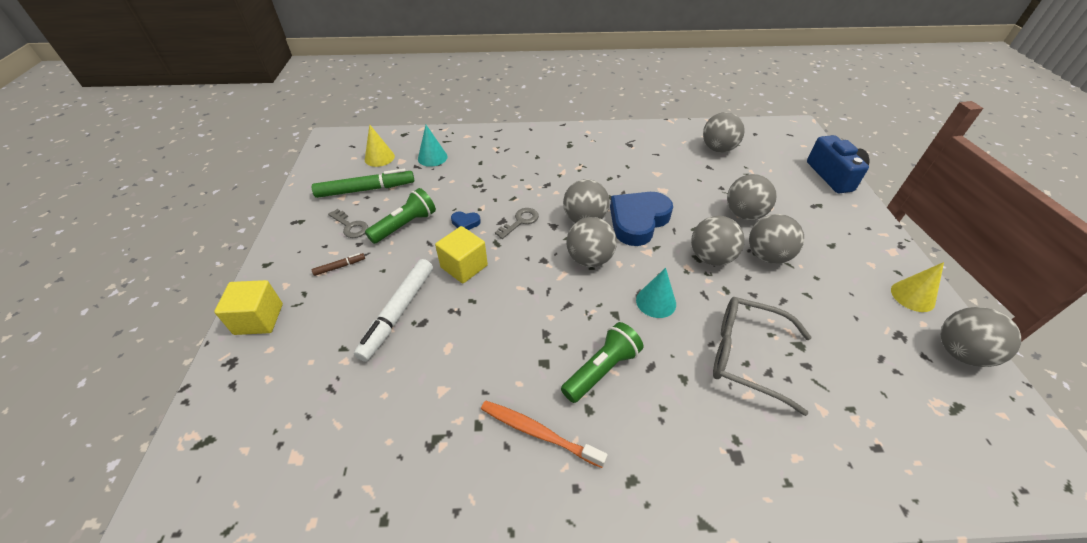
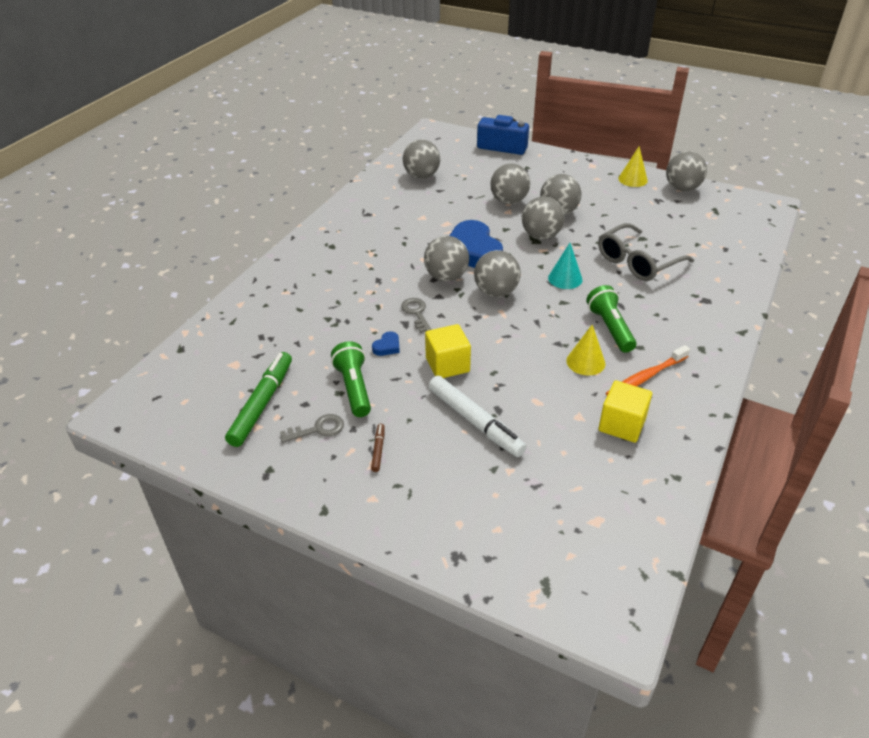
camera: 60 degrees left, 5 degrees down
(259, 319) = (410, 527): yellow cube -> yellow cube (622, 424)
(379, 157) = (209, 379): yellow cone -> yellow cone (585, 362)
(432, 157) = (254, 339): turquoise cone -> none

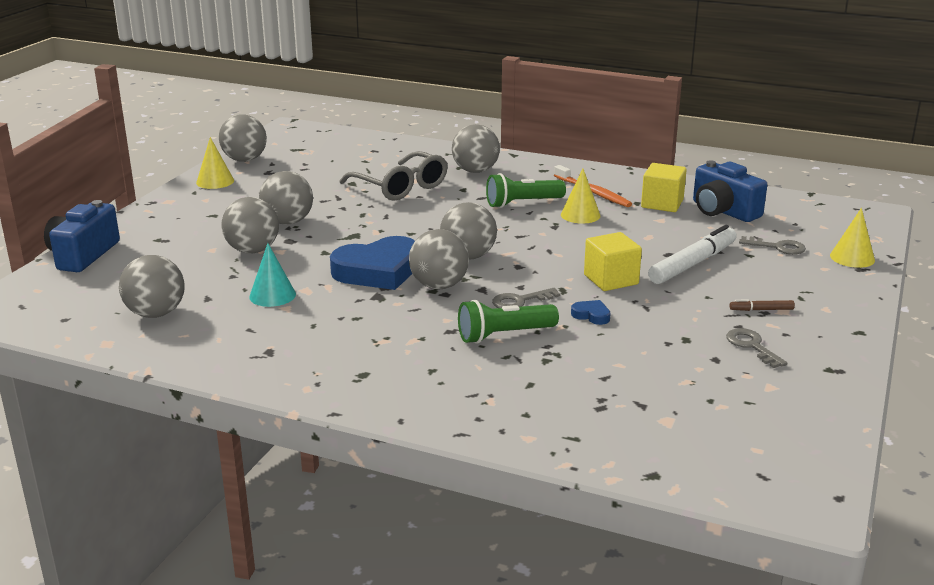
camera: 95 degrees left, 15 degrees down
(262, 404) = (731, 388): green marker -> none
(354, 388) = (674, 330): green flashlight -> green flashlight (504, 335)
(483, 557) = (852, 258): none -> yellow cone
(511, 496) = (778, 247): none -> grey key
(541, 236) = (343, 232): grey ball -> grey ball (475, 171)
(565, 278) = (436, 221): turquoise cone -> turquoise cone (272, 295)
(607, 471) = (723, 211): none -> blue camera

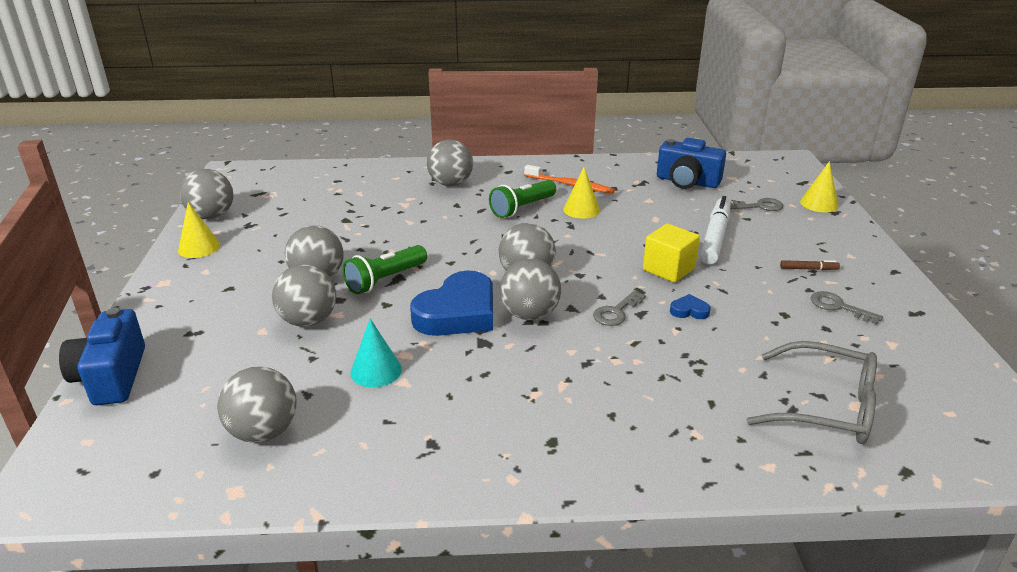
camera: 25 degrees left, 5 degrees up
(400, 187) = (397, 214): grey glasses -> grey glasses (826, 407)
(504, 335) = (638, 354): green flashlight -> green flashlight (385, 280)
(662, 204) = (635, 184): yellow cube -> none
(761, 310) = (808, 269): brown marker -> brown marker turned 150 degrees counterclockwise

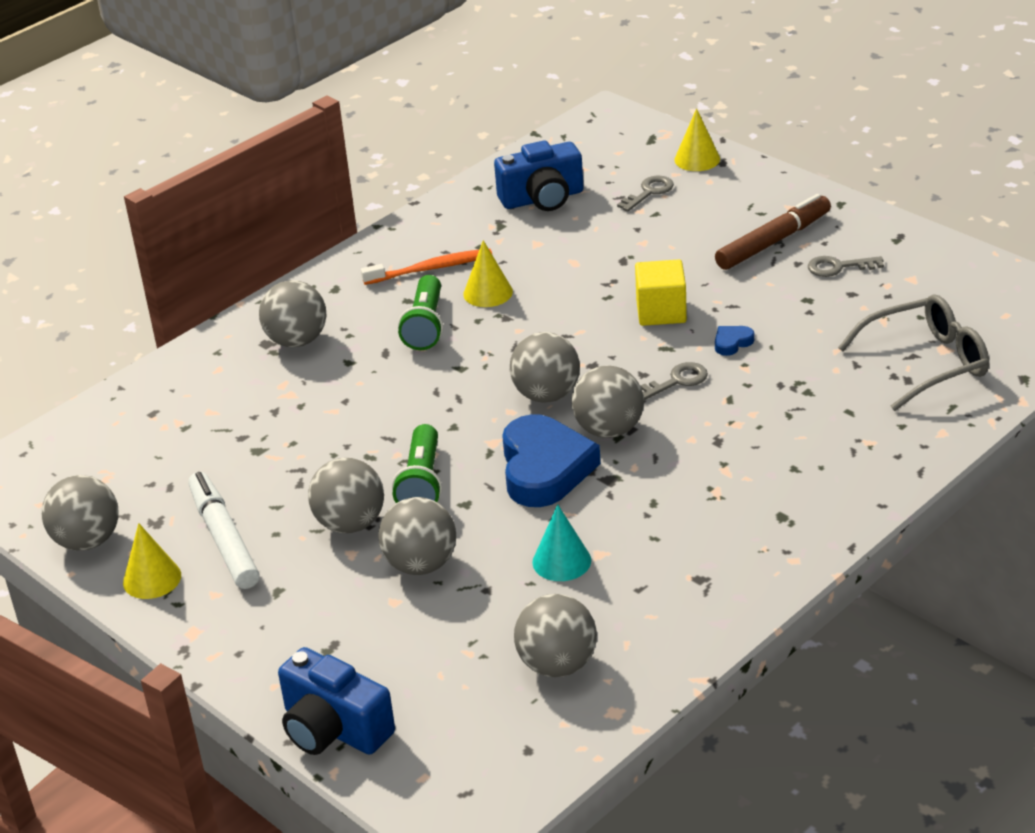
camera: 40 degrees left, 5 degrees up
(616, 312) = (677, 381): grey key -> grey key turned 120 degrees counterclockwise
(715, 237) = (655, 252): white marker -> white marker (224, 539)
(808, 269) = (773, 241): brown marker -> brown marker, size x2.24

